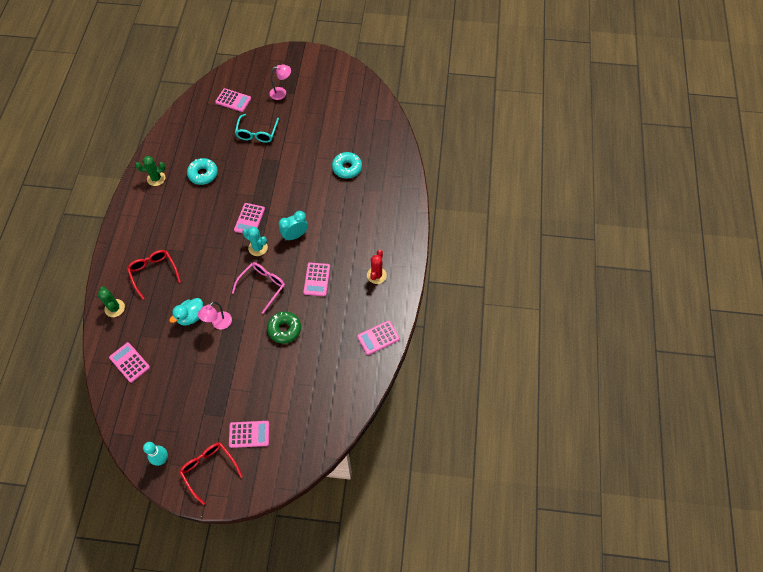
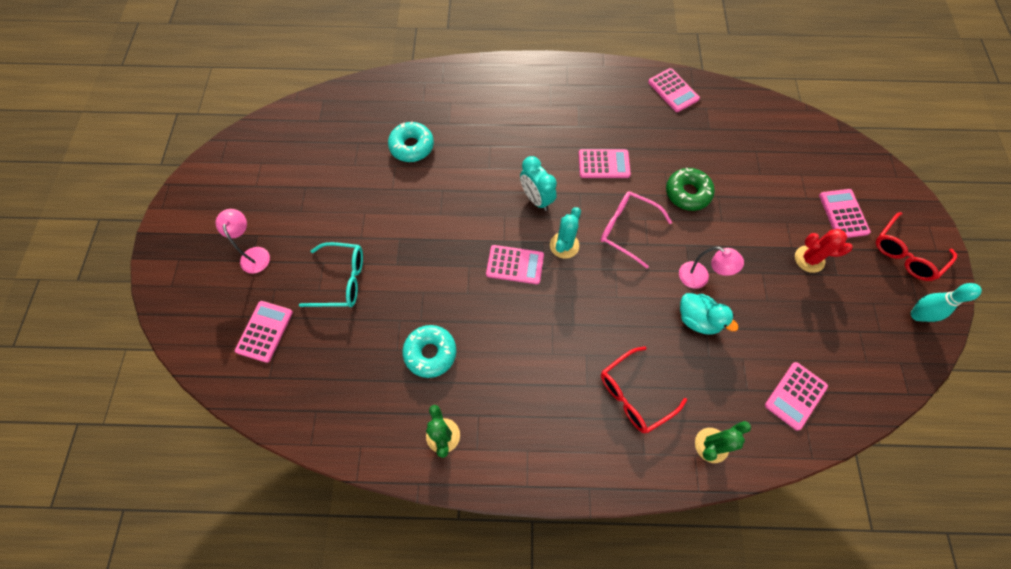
camera: 95 degrees left, 5 degrees up
(376, 275) = (585, 98): red cactus -> red cactus (809, 259)

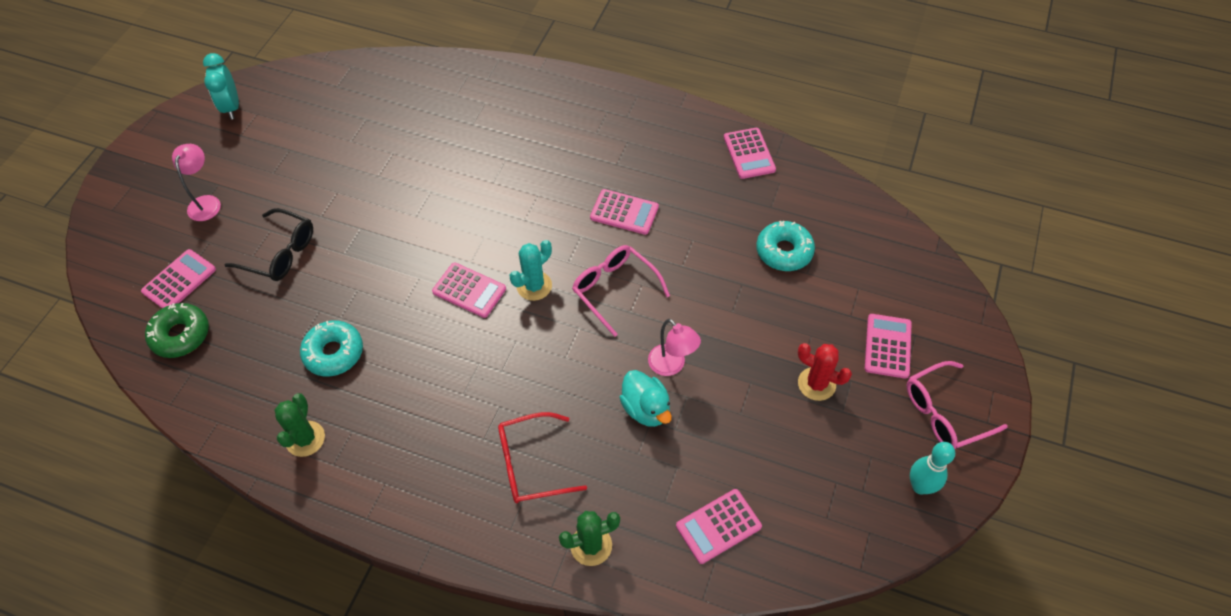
camera: 20 degrees right, 10 degrees down
(341, 280) = (279, 253): turquoise glasses -> black glasses
(412, 146) = (420, 138): turquoise donut -> turquoise donut (784, 251)
(536, 199) = (528, 228): turquoise clock -> turquoise clock (231, 107)
(687, 193) = (706, 270): green donut -> green donut (181, 335)
(906, 253) = (945, 413): red glasses -> pink glasses

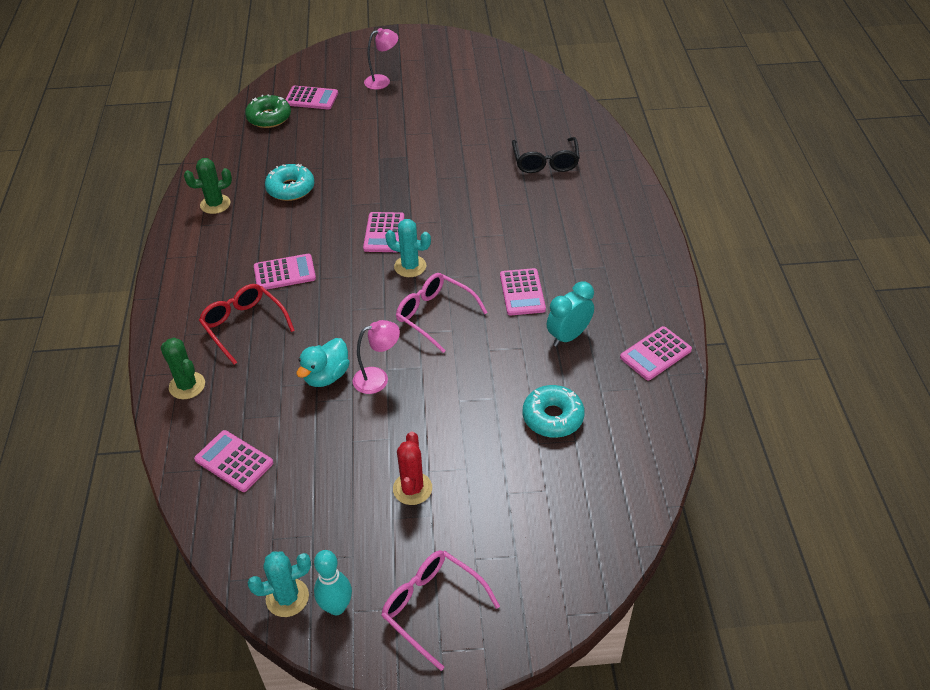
camera: 65 degrees right, 10 degrees down
(231, 107) = (473, 55): turquoise clock -> turquoise clock (568, 336)
(279, 253) = (360, 129): black glasses -> black glasses (545, 162)
(615, 290) = (435, 315): pink glasses -> pink glasses turned 75 degrees counterclockwise
(672, 366) = (378, 378): pink lamp -> pink lamp turned 135 degrees counterclockwise
(887, 346) = (488, 535): pink calculator -> pink calculator (284, 273)
(897, 524) = (287, 597): none -> turquoise cactus

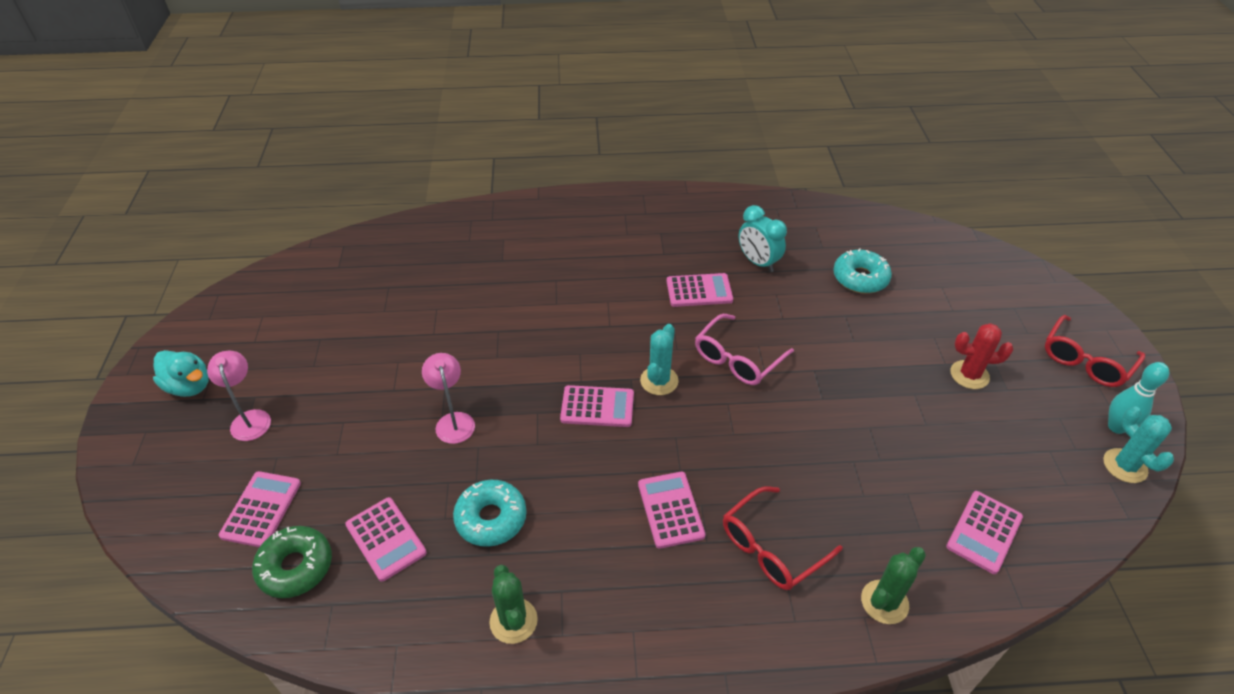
camera: 90 degrees left, 0 degrees up
(326, 376) = (841, 452): turquoise duck -> turquoise duck (189, 386)
(378, 378) = (836, 405): pink lamp -> pink lamp (453, 421)
(433, 607) = (1086, 360): pink glasses -> red glasses
(545, 162) = (484, 263): black glasses -> none
(655, 354) = (773, 212): pink calculator -> pink calculator (386, 539)

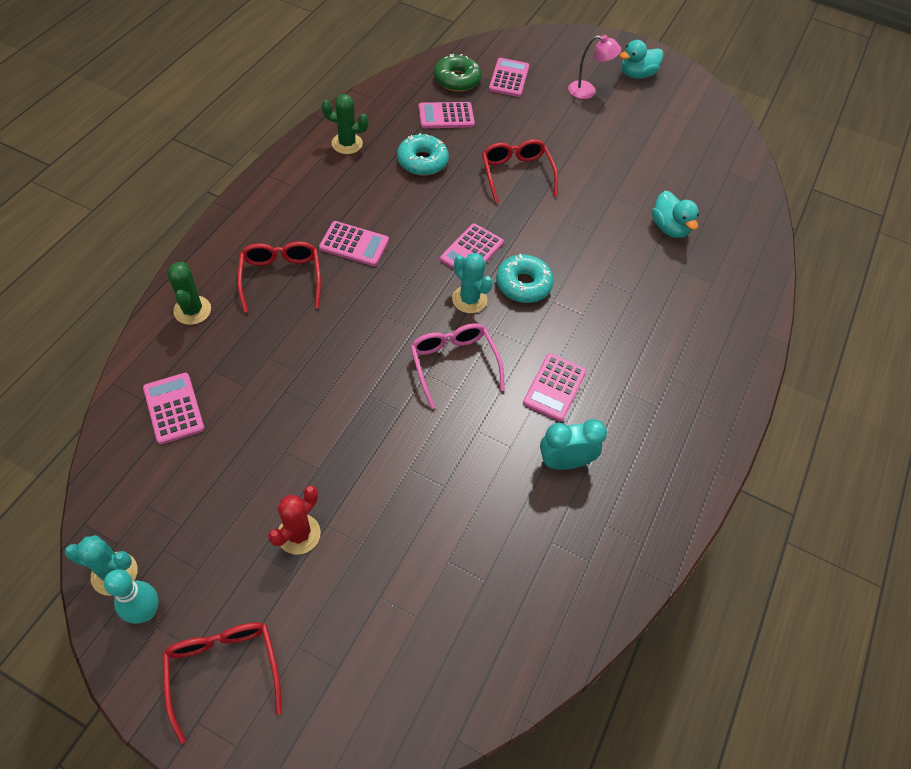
camera: 115 degrees right, 10 degrees up
(261, 509) = (509, 78): pink calculator -> pink calculator turned 120 degrees counterclockwise
(452, 282) = (669, 228): none -> turquoise duck
(453, 421) = (516, 174): pink lamp -> red glasses
(860, 278) = (482, 542): turquoise donut -> turquoise donut (523, 284)

